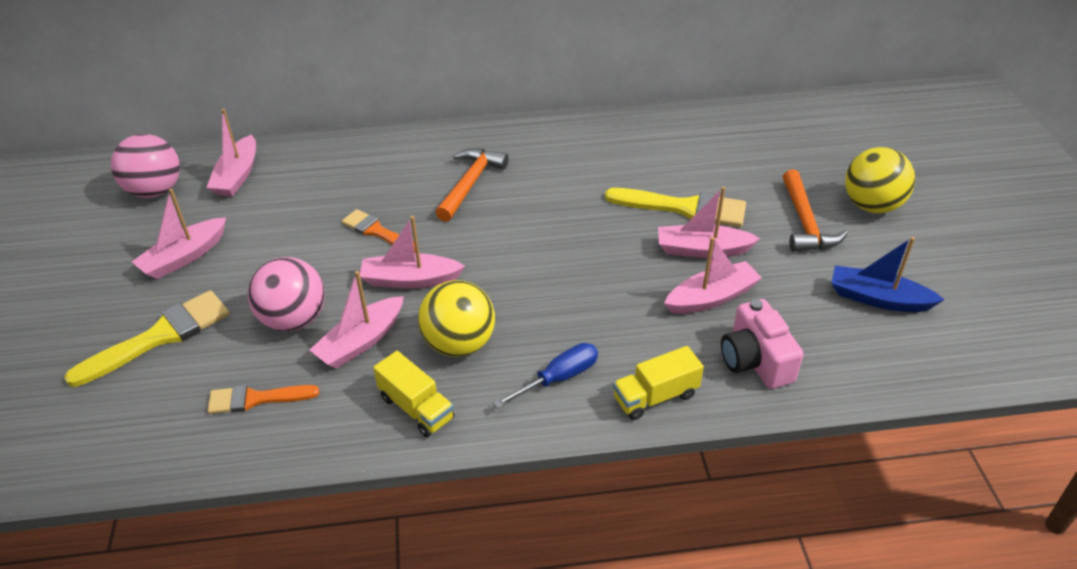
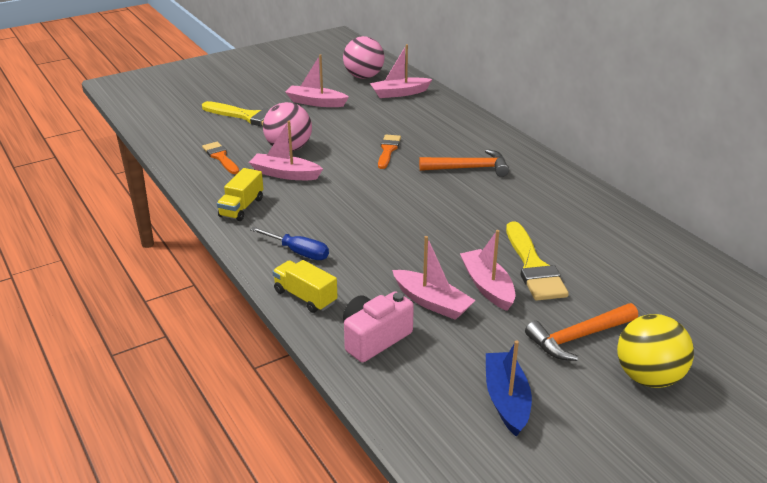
camera: 65 degrees right, 10 degrees down
(410, 280) = (351, 174): pink boat -> none
(459, 344) = (305, 207): yellow ball -> none

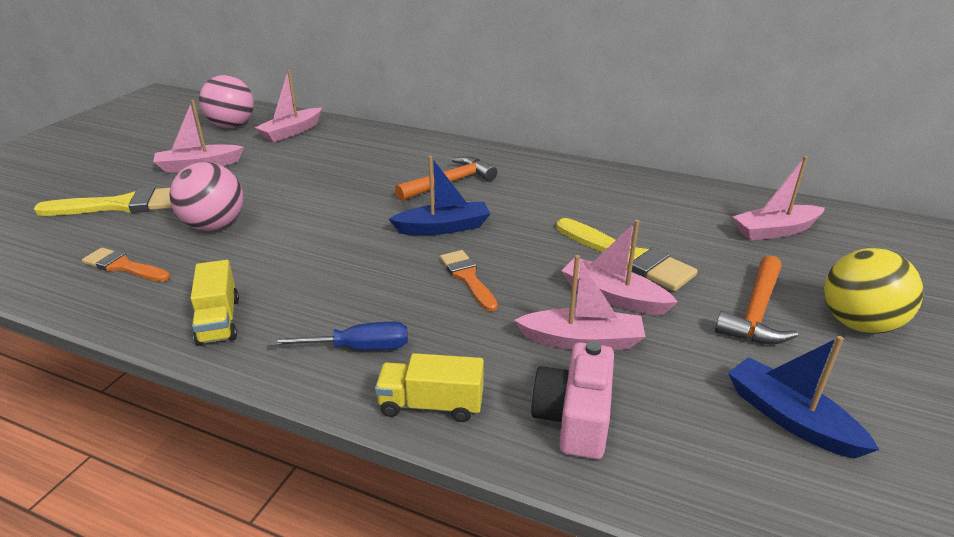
camera: 35 degrees left, 0 degrees up
(285, 174) = (240, 257): pink boat -> pink boat (775, 231)
(388, 150) = (342, 191): orange brush -> orange brush (467, 278)
(427, 199) = (443, 228): none -> blue boat

